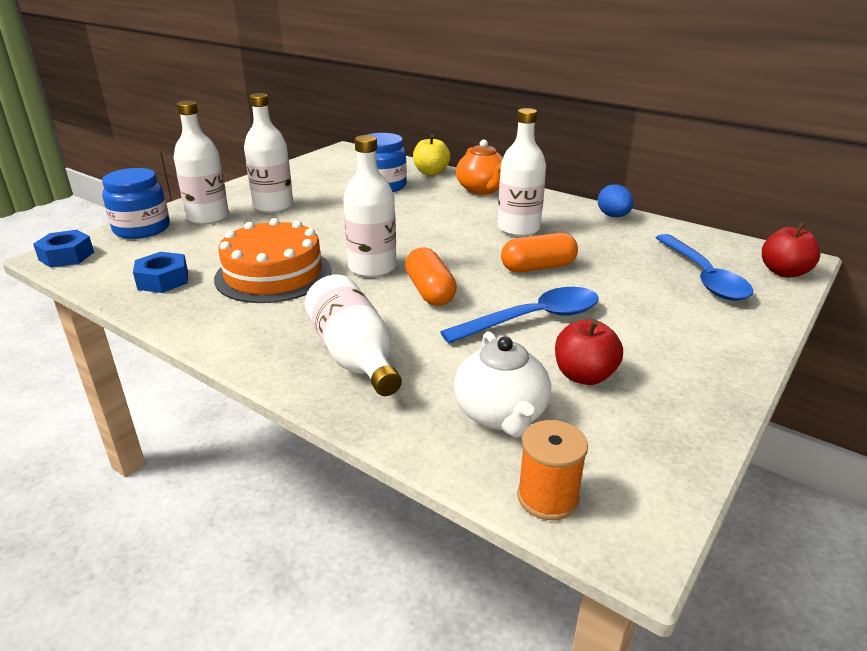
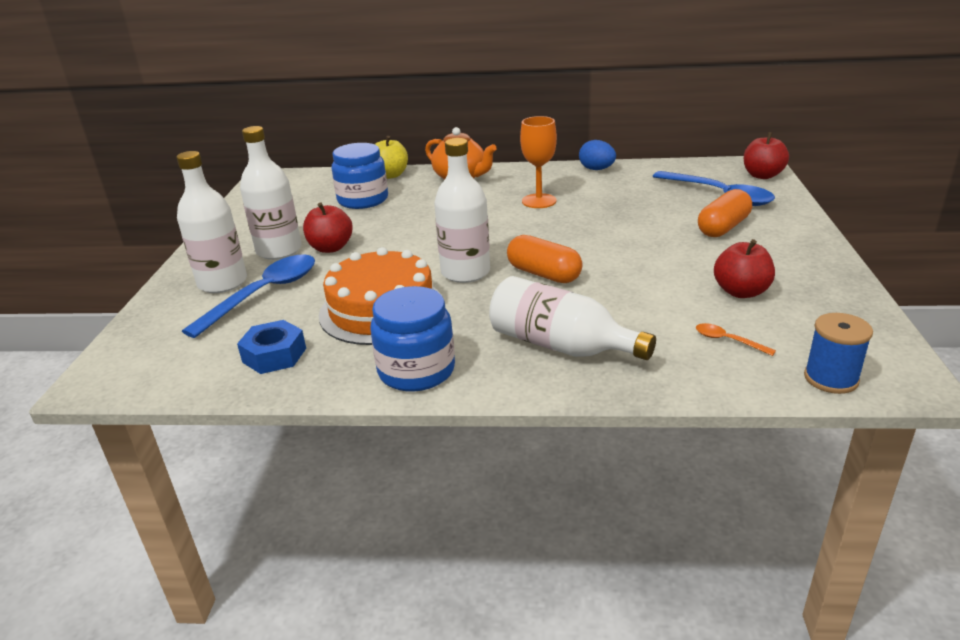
camera: 30 degrees left, 0 degrees up
(66, 256) = (113, 375): blue nut -> none
(142, 229) = (162, 318): blue jar -> blue jar (416, 370)
(308, 215) = (331, 248): none -> red apple
(501, 415) = (728, 341): white teapot -> orange spoon
(518, 228) = (539, 201): white bottle -> orange goblet
(533, 319) = (651, 266): blue spoon -> blue spoon (264, 294)
(538, 267) = (598, 226): orange capsule -> orange capsule (723, 227)
(547, 497) = (831, 378): orange spool -> blue spool

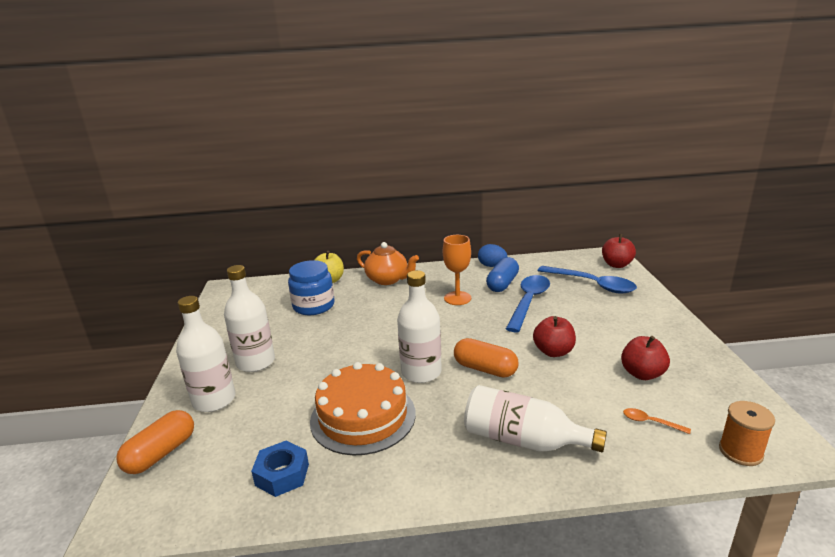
camera: 10 degrees left, 5 degrees down
(264, 294) = (254, 409): blue spoon -> blue spoon (528, 302)
(331, 248) = (300, 356): red apple -> red apple (553, 351)
(416, 370) = (412, 478): blue jar -> none
(602, 189) = (502, 284): none -> blue capsule
(723, 227) = (606, 314): orange capsule -> orange capsule (161, 453)
(831, 378) = (740, 451): blue spool -> orange spool

